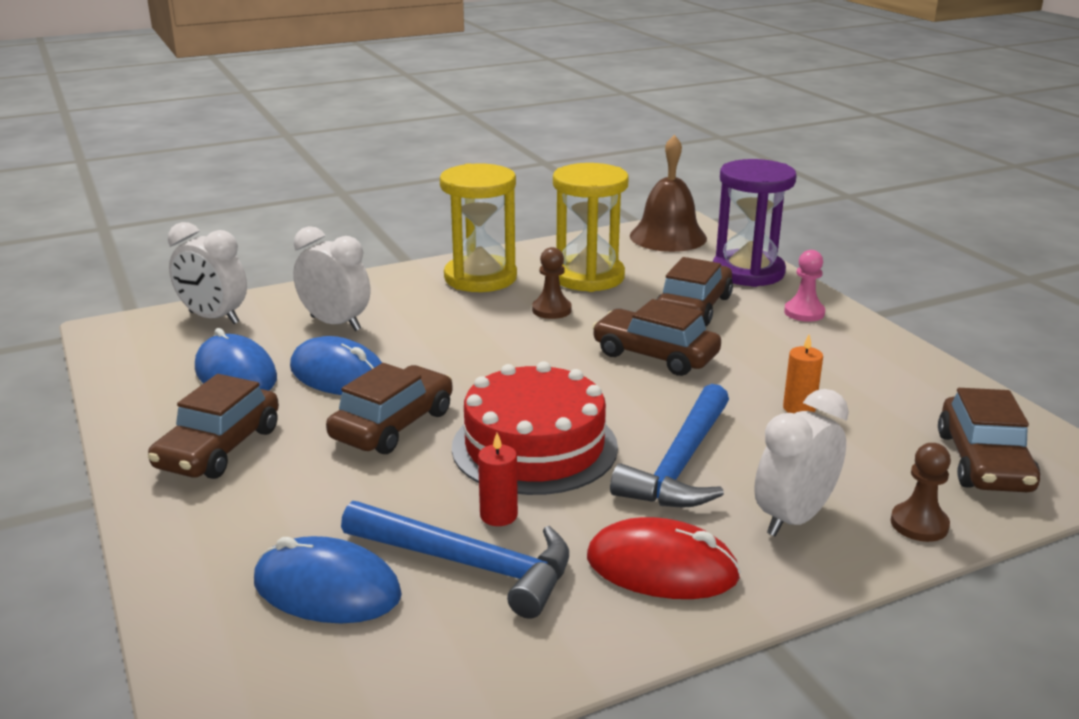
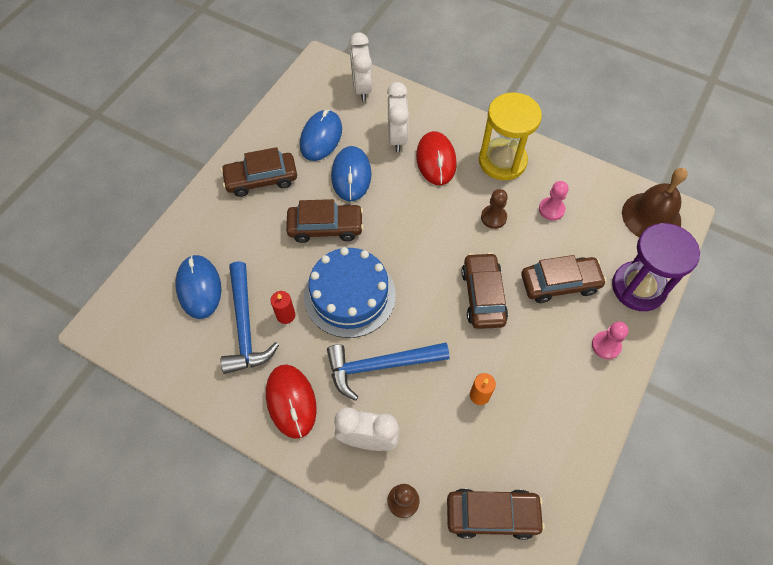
camera: 55 degrees right, 35 degrees up
(413, 312) = (436, 160): none -> red mouse
(534, 446) = (349, 295): red cake -> blue cake
(588, 277) = (551, 209): yellow hourglass -> pink pawn
(984, 462) = (492, 514): brown car -> brown car turned 150 degrees counterclockwise

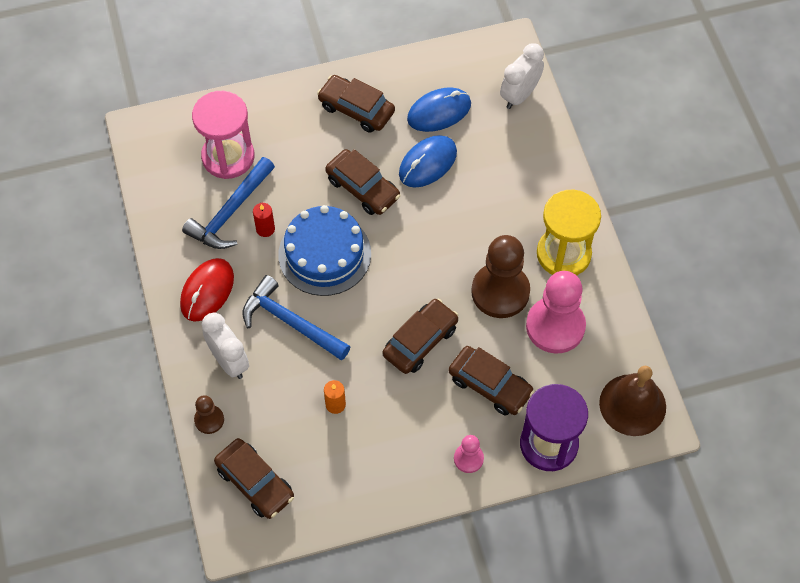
camera: 45 degrees right, 0 degrees up
(199, 287) = (228, 157): blue mouse -> pink hourglass
(397, 138) = (499, 162): white clock -> none
(436, 160) = (509, 207): red mouse -> none
(493, 217) = (500, 292): brown pawn -> brown pawn, size x2.06
(551, 209) = (555, 326): pink pawn -> pink pawn, size x2.06

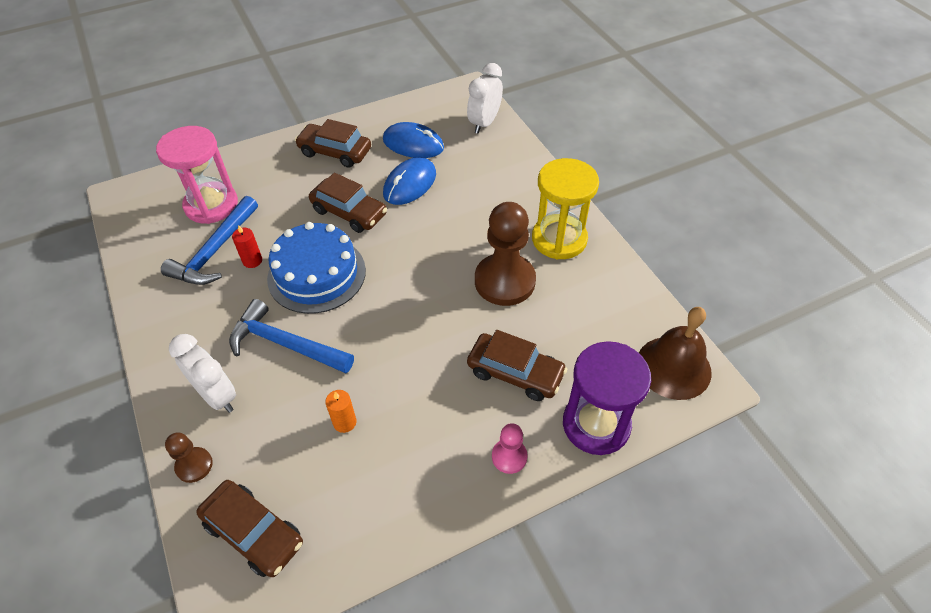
camera: 10 degrees left, 10 degrees down
(207, 291) = (191, 327): red mouse -> none
(420, 341) = (430, 340): brown car -> none
(439, 112) = (413, 144): blue mouse -> blue mouse turned 60 degrees clockwise
(555, 326) = (569, 304): pink pawn -> none

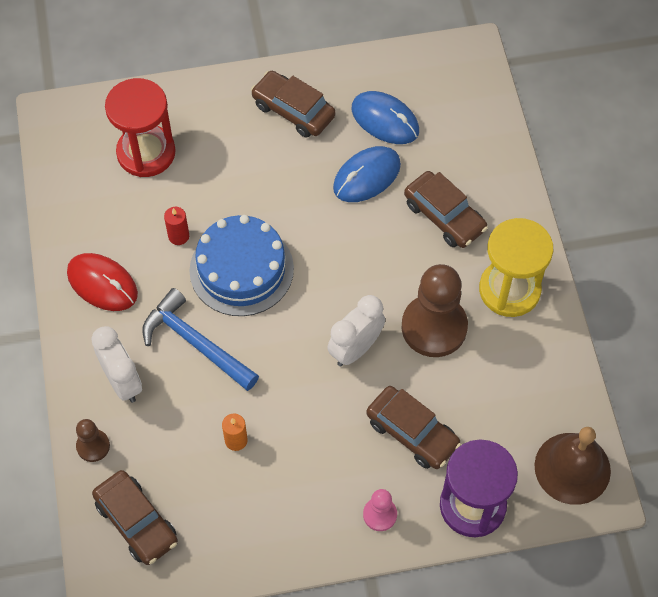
camera: 15 degrees right, 10 degrees up
(184, 314) = (102, 284): none -> red mouse
(211, 205) = (146, 153): pink hourglass -> red hourglass
(215, 251) = (142, 215): blue hammer -> none
(349, 212) = (291, 199): brown car -> brown car (444, 216)
(484, 123) = (476, 108): white clock -> white clock (355, 349)

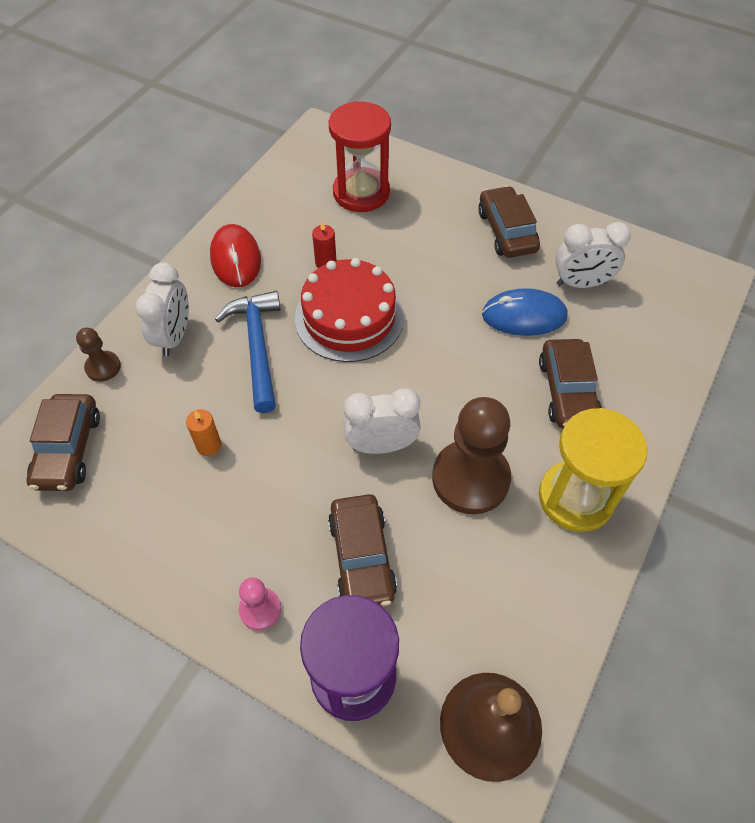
camera: 40 degrees right, 5 degrees down
(241, 269) = (349, 317): blue cake -> red cake
(385, 120) = (581, 283): blue mouse -> white clock

